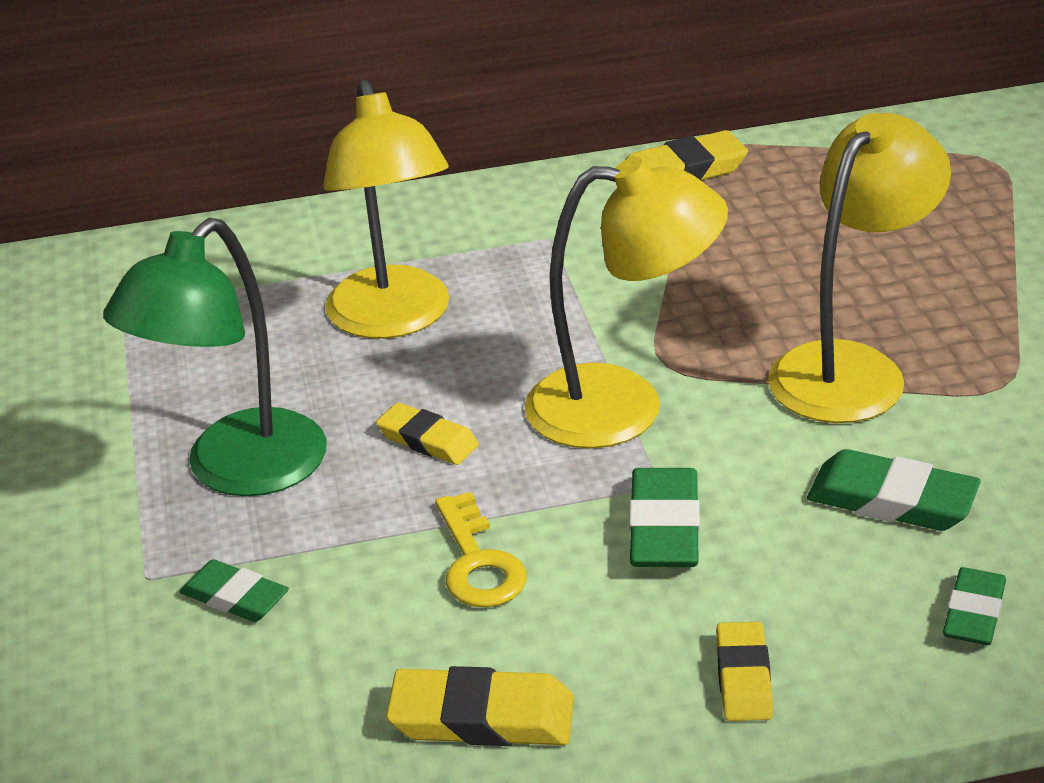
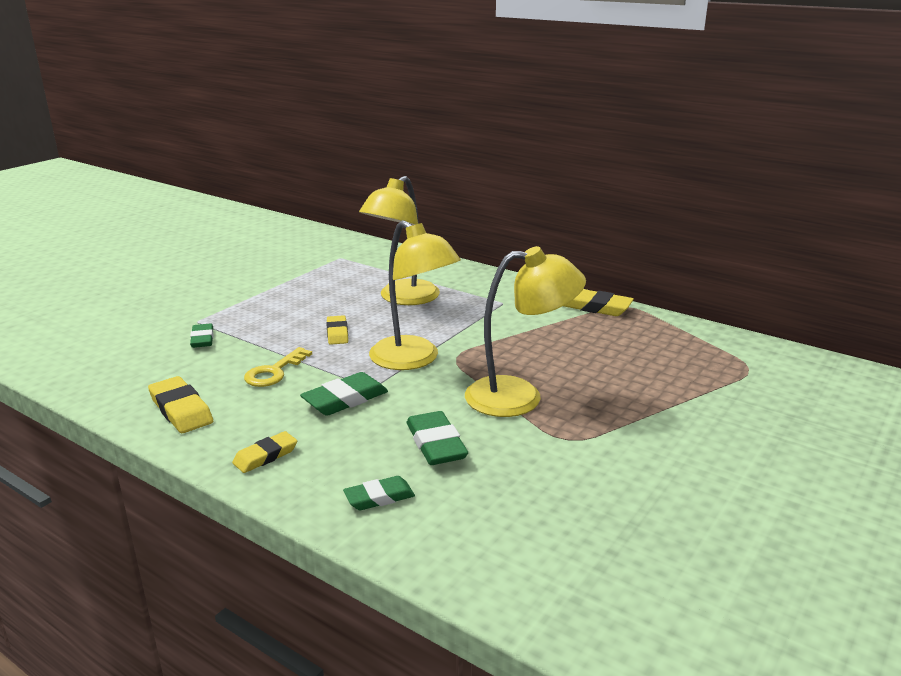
camera: 45 degrees right, 10 degrees down
(237, 471) = (274, 311): green lamp -> none

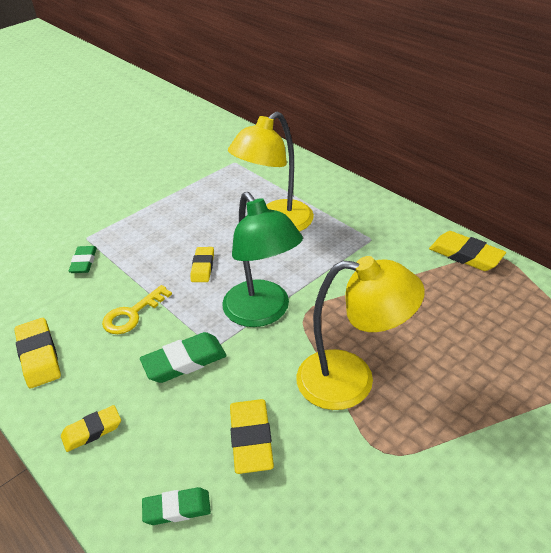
camera: 15 degrees right, 15 degrees up
(413, 360) = (262, 313): yellow lamp -> green lamp
(436, 444) = (251, 439): green eraser -> yellow eraser

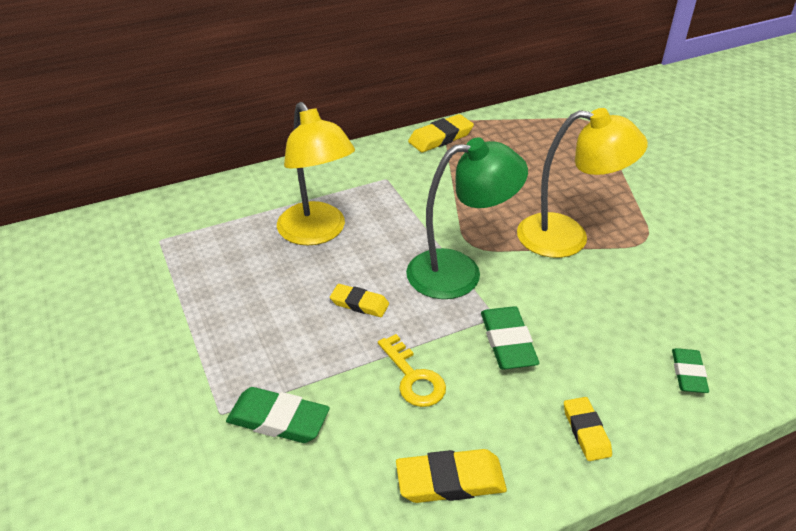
camera: 75 degrees left, 0 degrees up
(84, 262) = (278, 419): green eraser -> green eraser, size x1.51
(251, 439) = (619, 311): yellow eraser -> none
(352, 380) = (567, 237): yellow lamp -> yellow lamp turned 75 degrees clockwise

